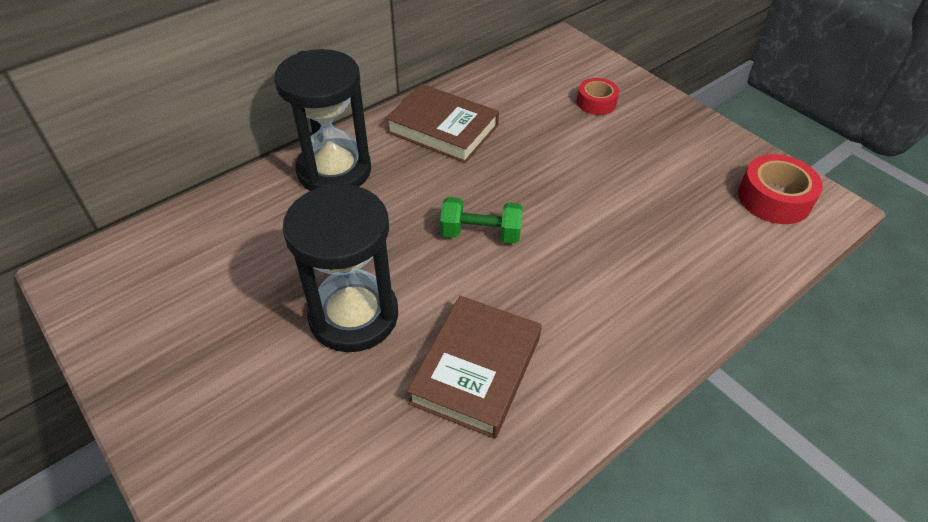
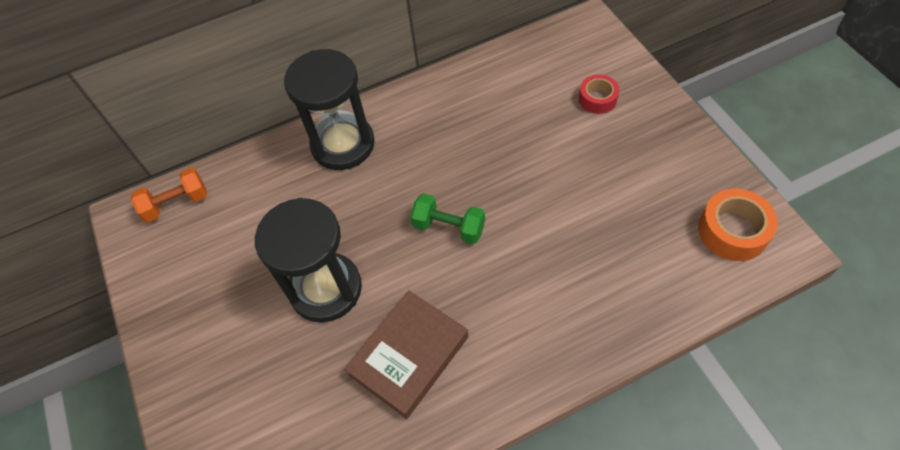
camera: 20 degrees right, 10 degrees up
(138, 253) = (176, 203): none -> orange dumbbell
(443, 129) = (446, 112): brown book -> none
(774, 198) = (732, 231): red tape -> orange tape

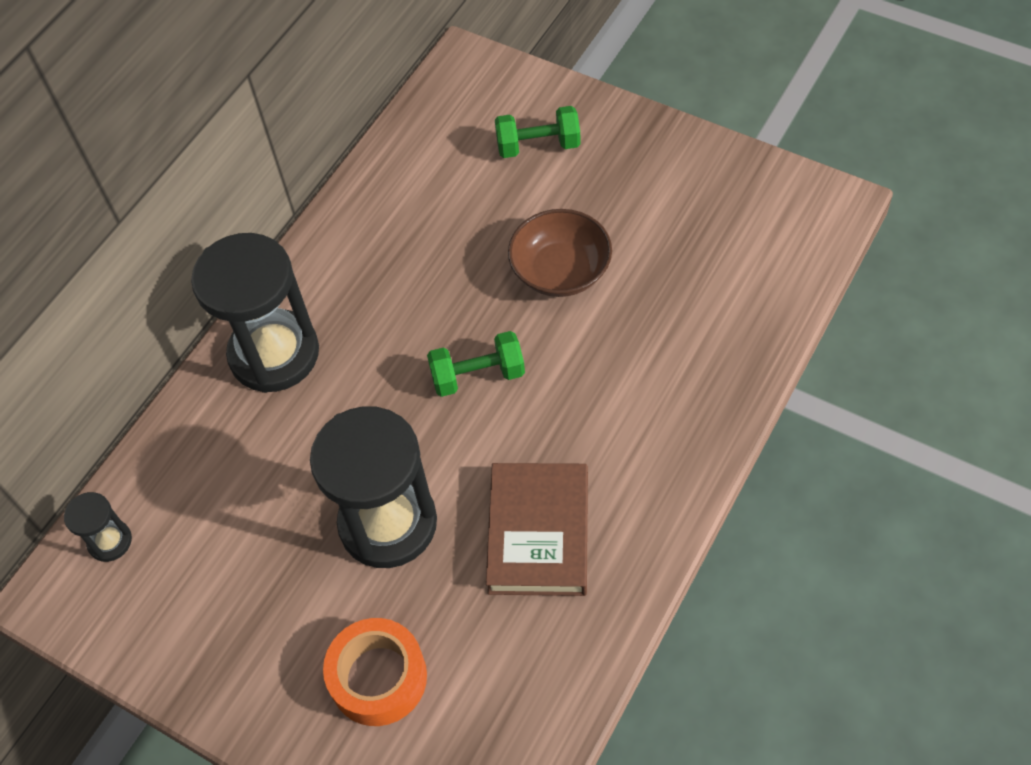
camera: 35 degrees left, 0 degrees up
(176, 203) = (110, 541): orange dumbbell -> black hourglass
(552, 188) = (560, 271): none -> brown bowl
(597, 99) = (538, 145): red tape -> green dumbbell
(732, 231) = (774, 215): orange tape -> orange tape (378, 677)

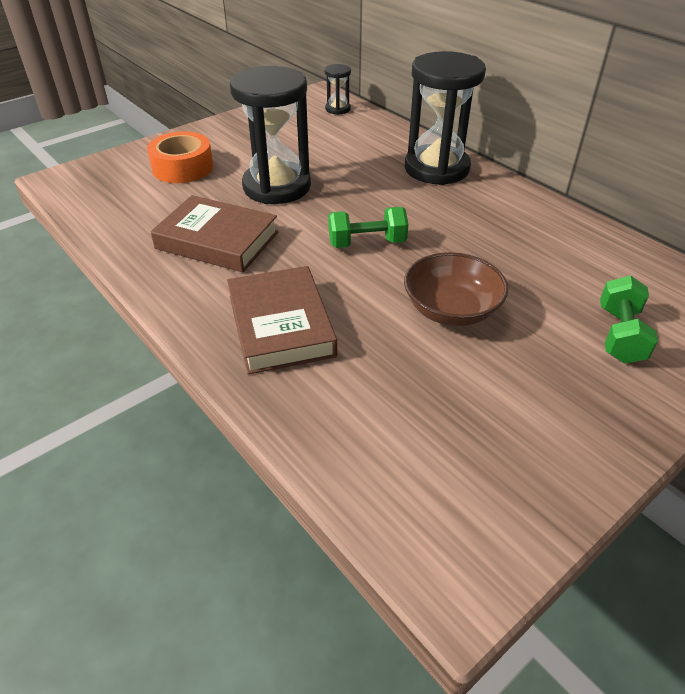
camera: 105 degrees right, 15 degrees down
(478, 375) = (367, 243): green dumbbell -> green dumbbell turned 75 degrees clockwise
(652, 402) = (281, 325): none -> brown book

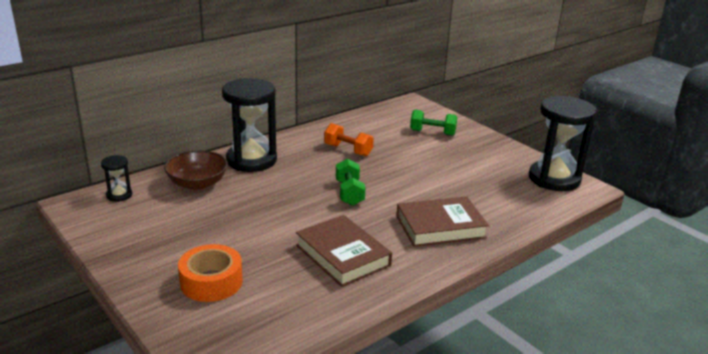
camera: 90 degrees left, 15 degrees down
(217, 240) = (342, 255): brown book -> brown book turned 60 degrees counterclockwise
(277, 187) = (262, 228): black hourglass -> black hourglass (554, 179)
(451, 310) = (418, 172): brown bowl -> brown bowl (197, 183)
(499, 240) = (348, 150): none -> orange dumbbell

